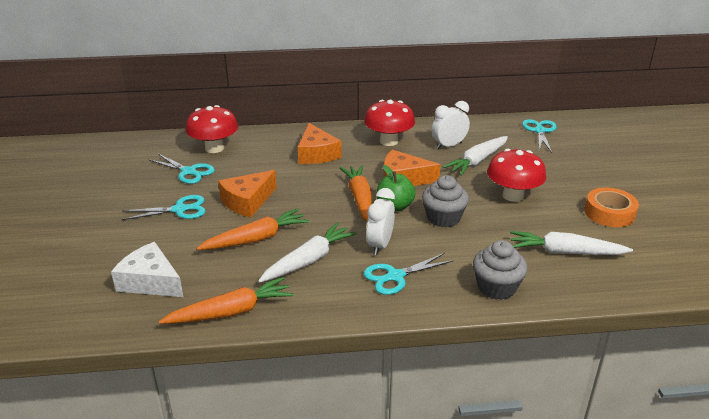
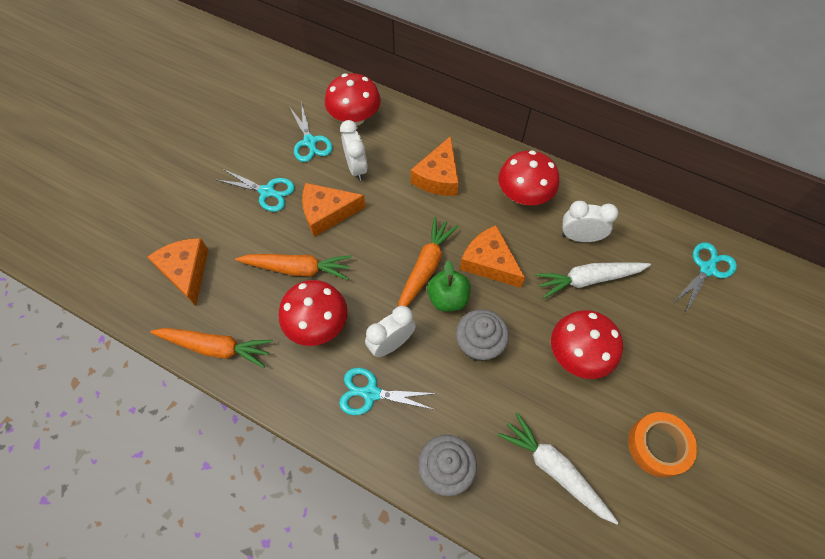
camera: 35 degrees right, 30 degrees up
(150, 281) = (186, 272): white cheese -> orange cheese
(245, 171) = (356, 168): none -> white clock
(308, 260) = (317, 324): white carrot -> red mushroom

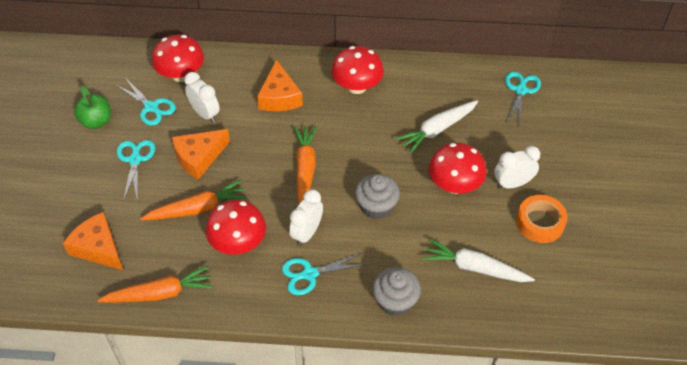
camera: 25 degrees left, 10 degrees down
(267, 192) = (135, 160): turquoise scissors -> turquoise scissors turned 90 degrees counterclockwise
(448, 298) = (335, 184): green apple -> green apple (96, 121)
(489, 263) = (354, 146): orange cheese -> none
(580, 237) = (416, 102): white clock -> white clock (512, 184)

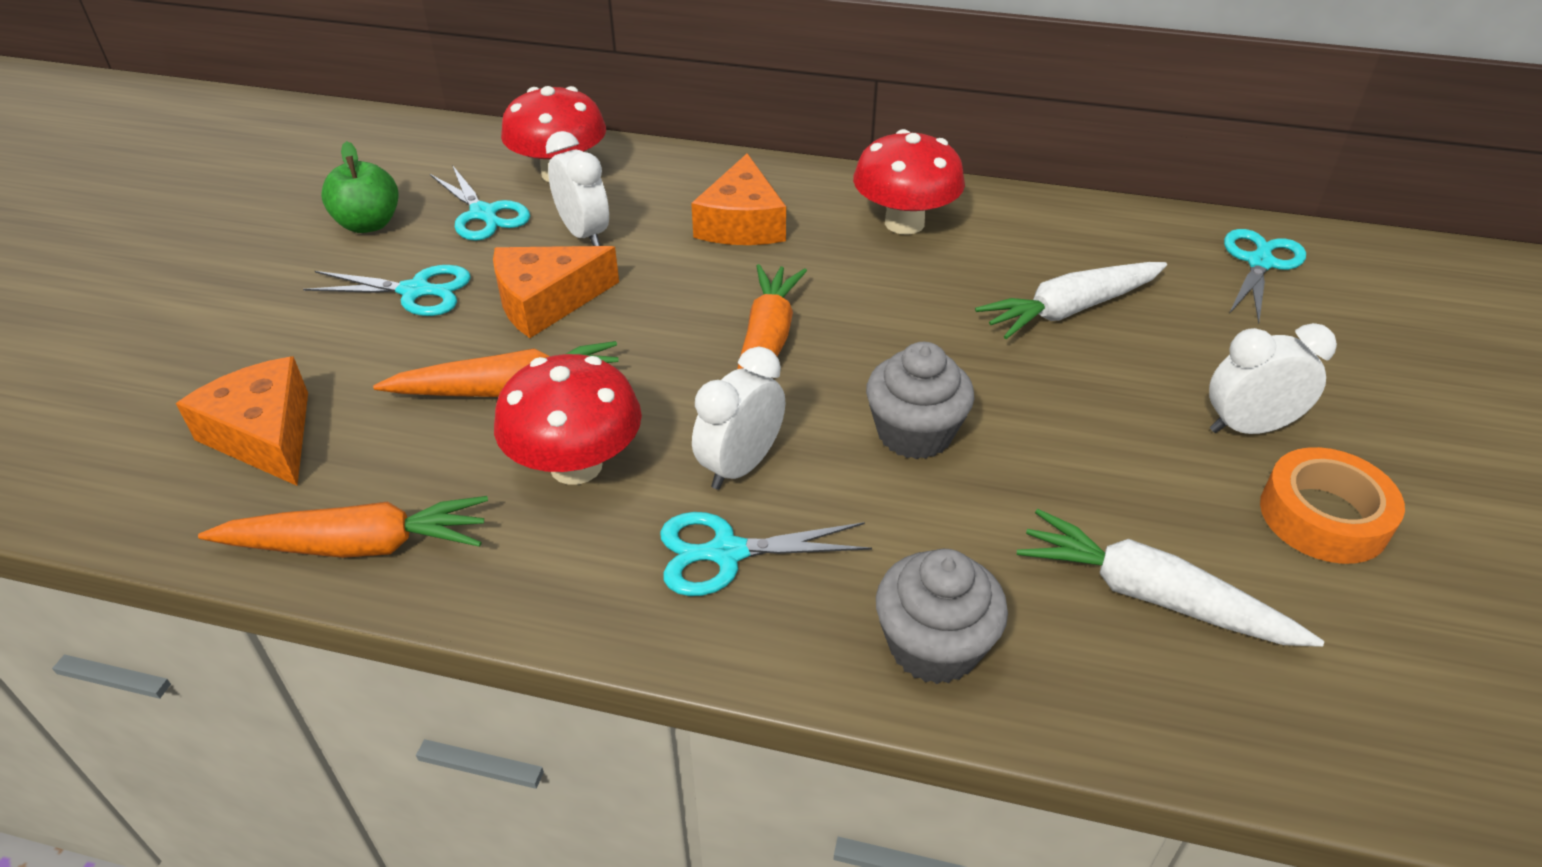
camera: 10 degrees right, 10 degrees down
(135, 160) = (415, 291): turquoise scissors -> turquoise scissors turned 90 degrees clockwise
(454, 185) = (1105, 414): red mushroom -> none

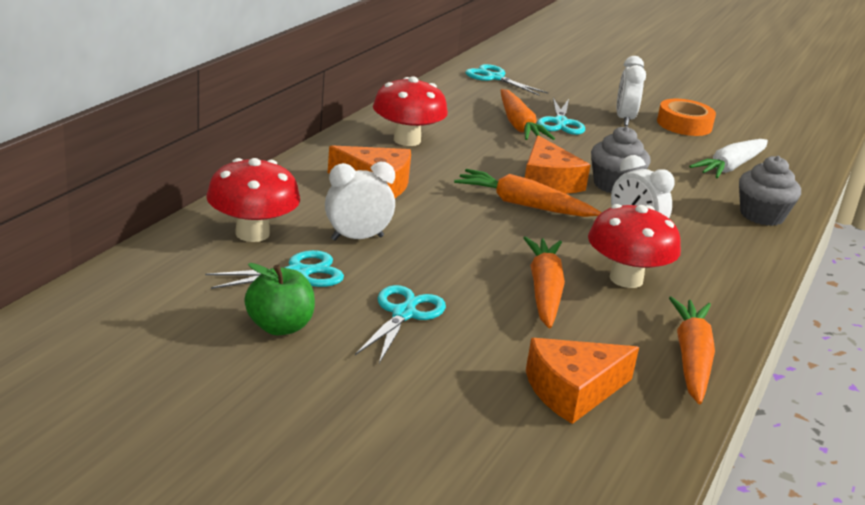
camera: 80 degrees left, 15 degrees down
(546, 301) = (443, 264): orange cheese -> orange cheese (548, 181)
(727, 553) = (701, 249): turquoise scissors -> turquoise scissors (560, 122)
(1070, 310) = (518, 125): white carrot -> orange carrot

